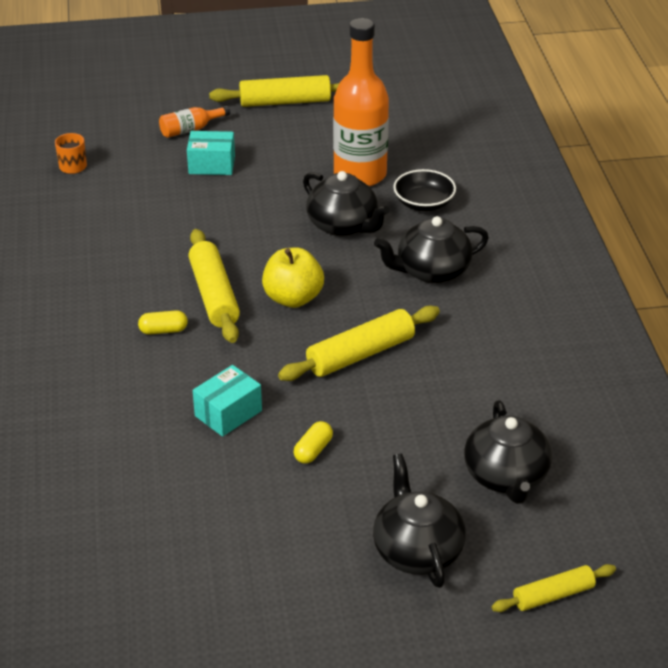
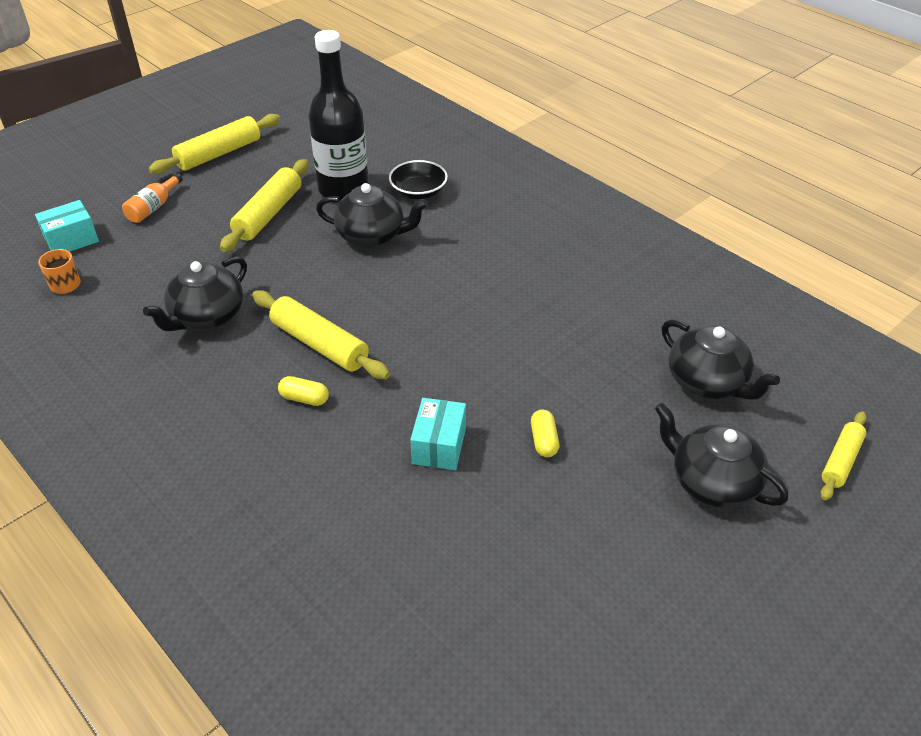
camera: 35 degrees left, 5 degrees up
(163, 330) = (304, 398): yellow capsule -> yellow capsule turned 60 degrees clockwise
(212, 165) = (204, 231): turquoise box -> turquoise box (71, 240)
(293, 298) = (392, 315): yellow apple -> none
(360, 174) = (343, 189): orange bottle -> black bottle
(360, 354) = (495, 337): yellow rolling pin -> yellow rolling pin (268, 214)
(432, 271) = (480, 243): black teapot -> black teapot (207, 316)

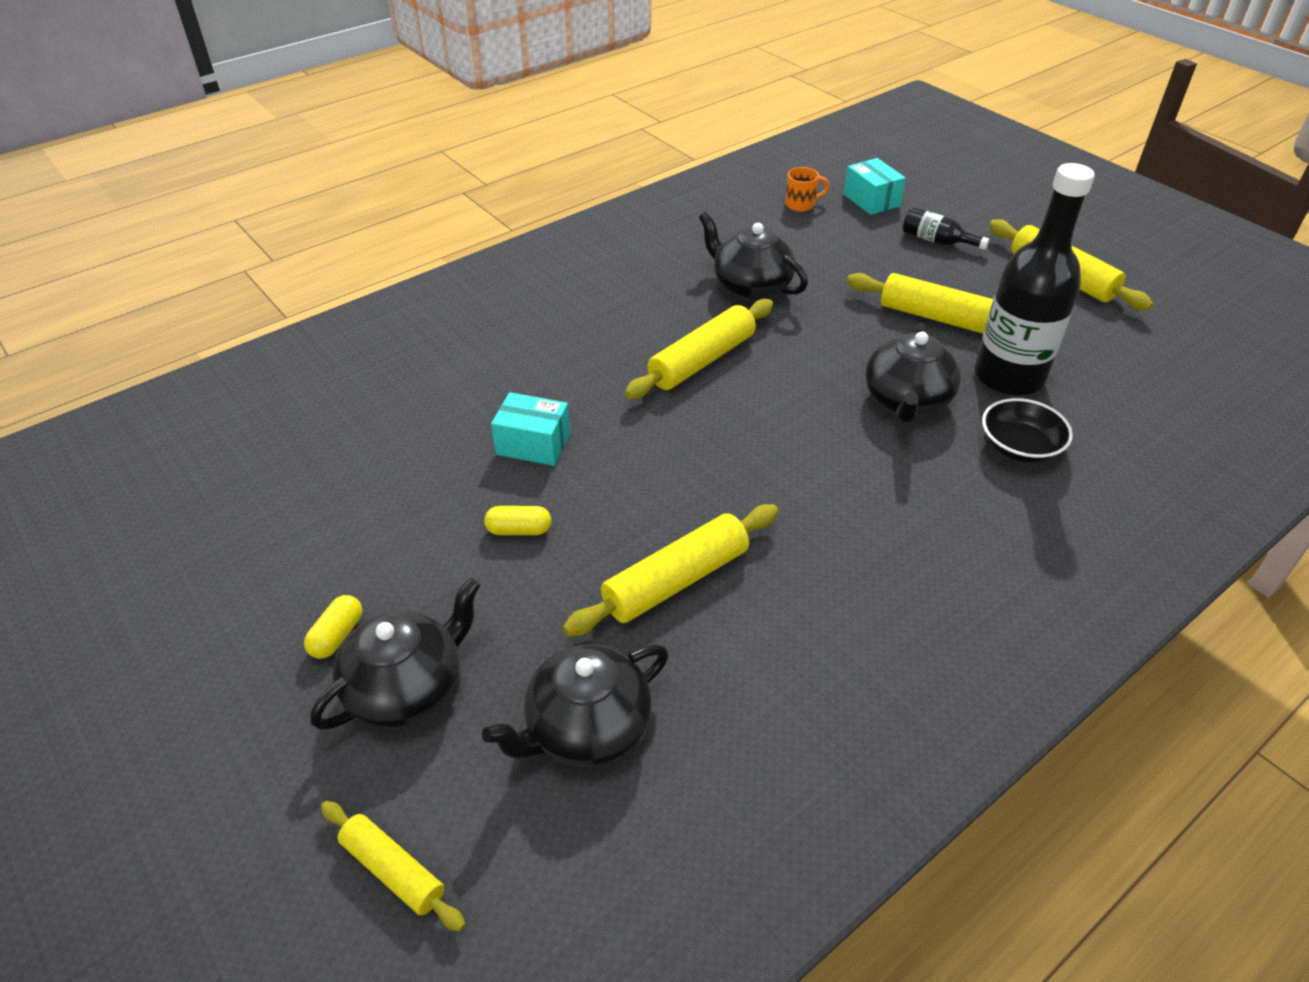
camera: 95 degrees right, 0 degrees up
(153, 207) = (936, 241): orange bottle -> black bottle
(304, 398) = (621, 352): yellow capsule -> yellow capsule (337, 636)
(574, 348) = (675, 580): none -> yellow rolling pin

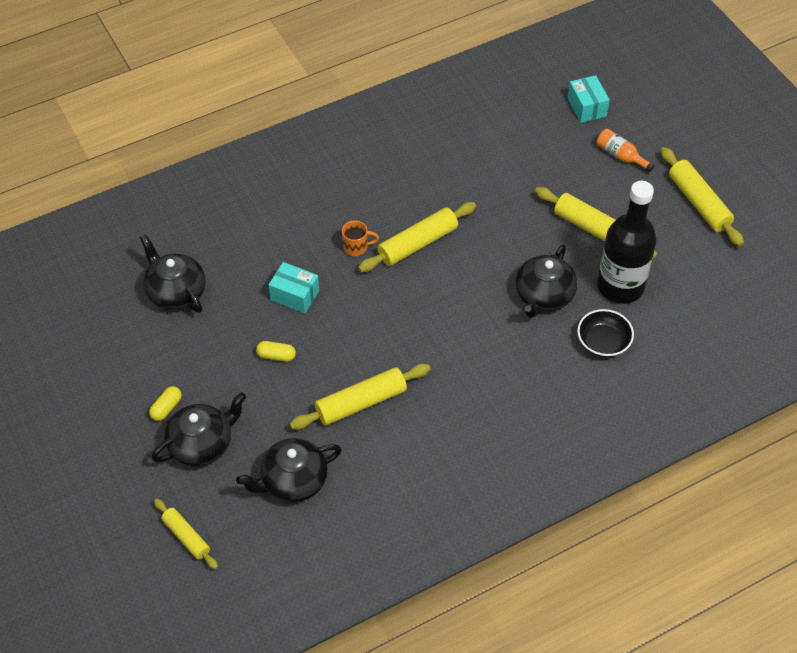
camera: 10 degrees right, 10 degrees up
(750, 286) = (469, 182): black teapot -> black teapot (176, 292)
(801, 204) = (531, 105): orange mug -> orange mug (356, 247)
(936, 241) = (620, 156): black bottle -> orange bottle

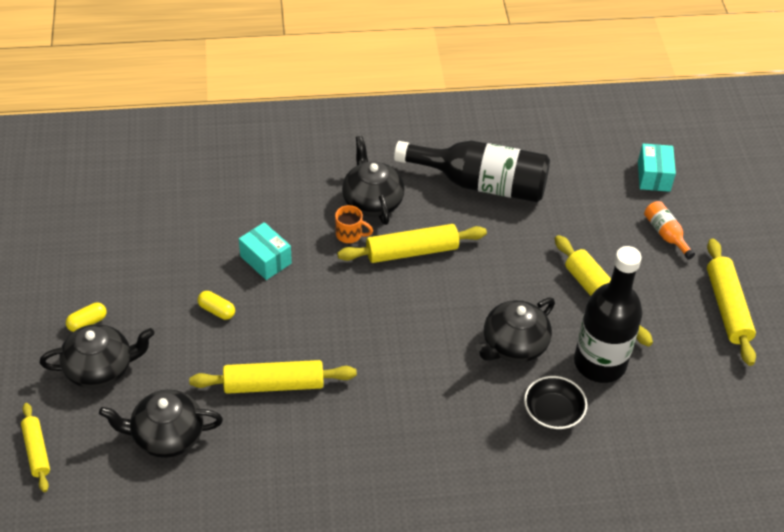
camera: 20 degrees right, 5 degrees down
(176, 292) = (156, 219): black teapot -> black teapot (372, 201)
(446, 162) = (481, 184): none -> black bottle

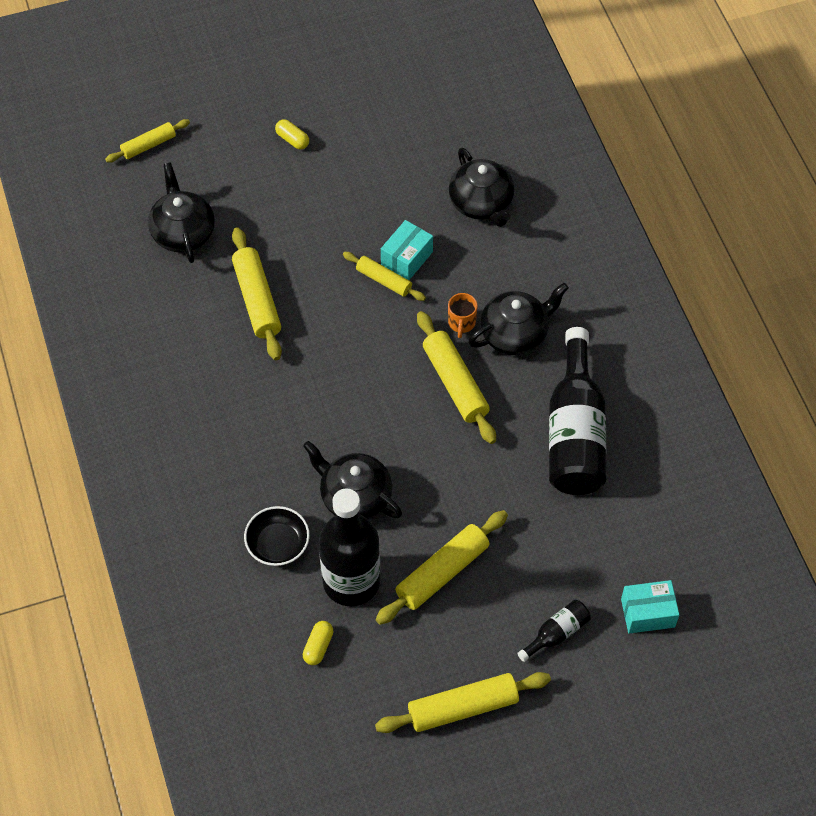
camera: 80 degrees right, 10 degrees up
(100, 368) = (244, 164): black teapot -> black teapot (481, 203)
(217, 310) = (332, 234): yellow capsule -> yellow capsule (318, 646)
(285, 281) = (383, 280): none -> yellow rolling pin
(666, 234) = (556, 633): orange bottle -> black bottle

